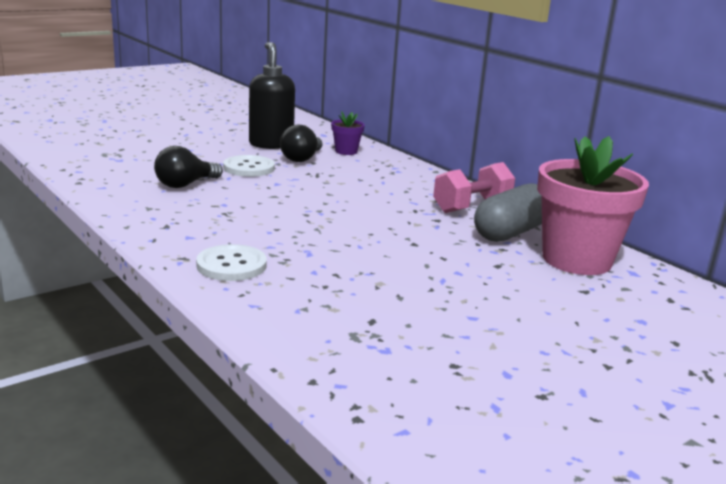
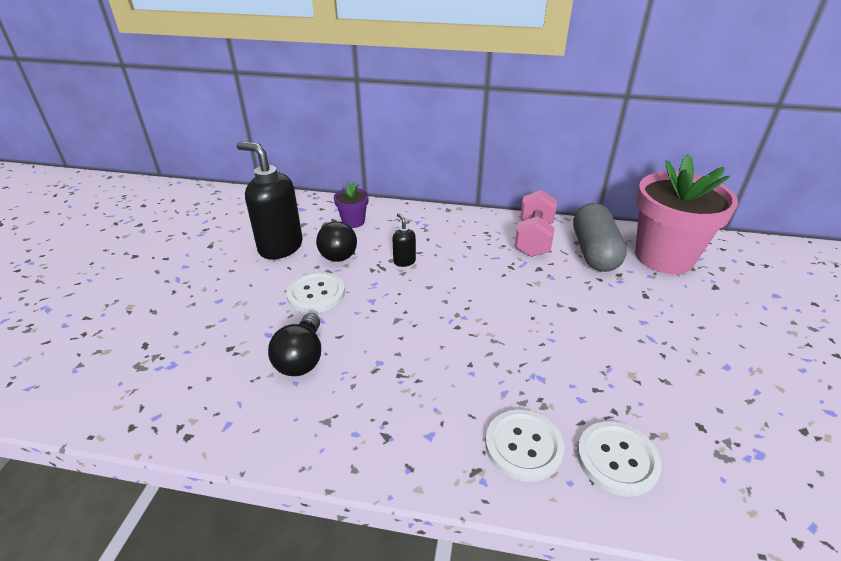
camera: 40 degrees left, 15 degrees up
(276, 297) = (617, 459): none -> white button
(339, 178) = (404, 261): none -> black soap dispenser

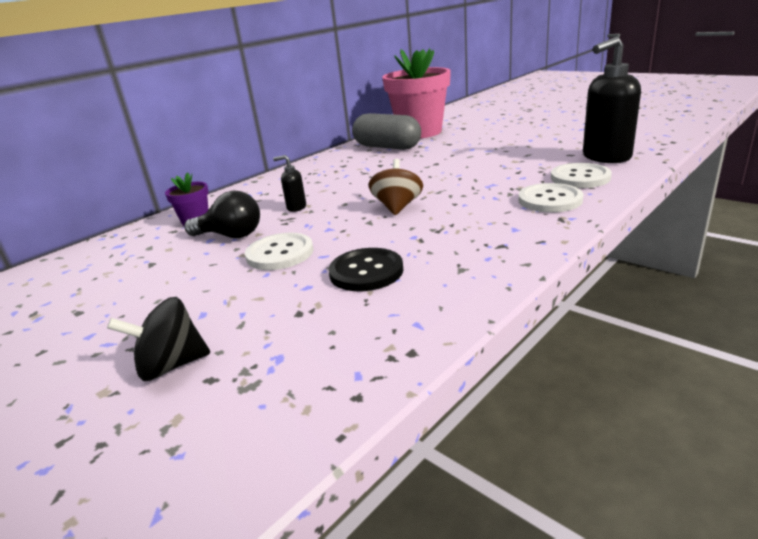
camera: 55 degrees left, 10 degrees down
(156, 320) = (171, 366): none -> black spinning top
(280, 247) = (168, 265): black soap dispenser -> black soap dispenser (605, 157)
(301, 358) = (366, 272): black light bulb -> black button
(438, 325) = (397, 207): none -> brown spinning top
(534, 239) = (344, 160): pink dumbbell -> none

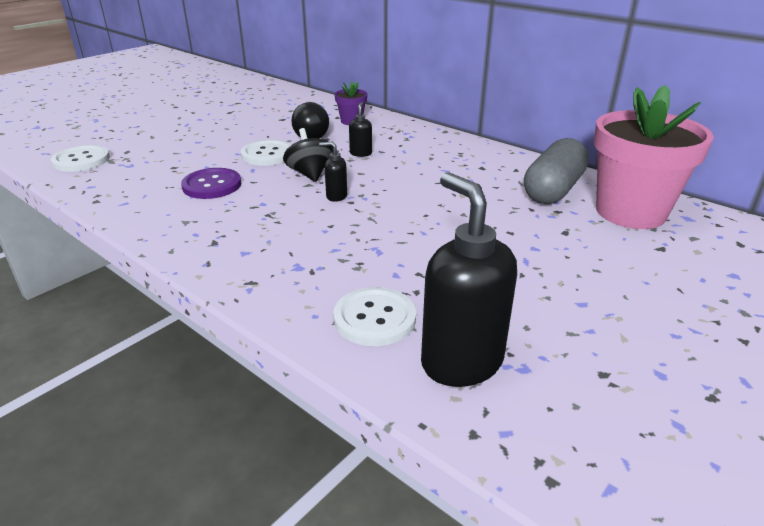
camera: 85 degrees right, 5 degrees up
(171, 366) = (148, 141): black spinning top -> black spinning top (310, 174)
(366, 272) = (212, 185): black button -> purple button
(397, 207) = (336, 196): brown spinning top -> black soap dispenser
(550, 200) = (307, 283): white button -> white button (81, 160)

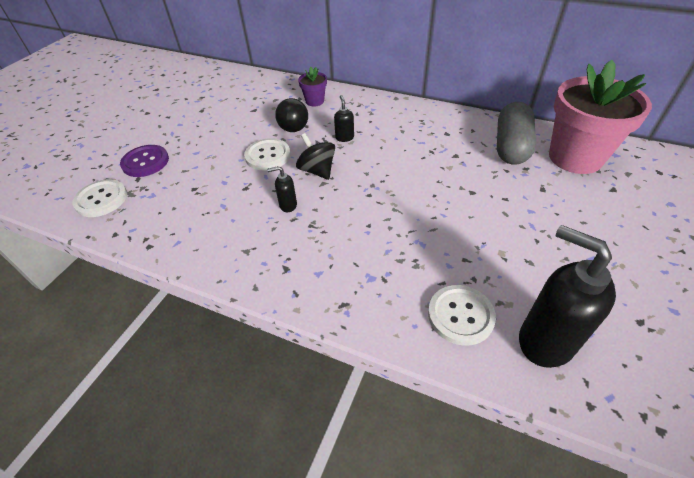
camera: 15 degrees left, 15 degrees up
(212, 185) = (242, 203): purple button -> purple button (145, 162)
(336, 196) = (354, 191): black soap dispenser -> black soap dispenser (288, 205)

